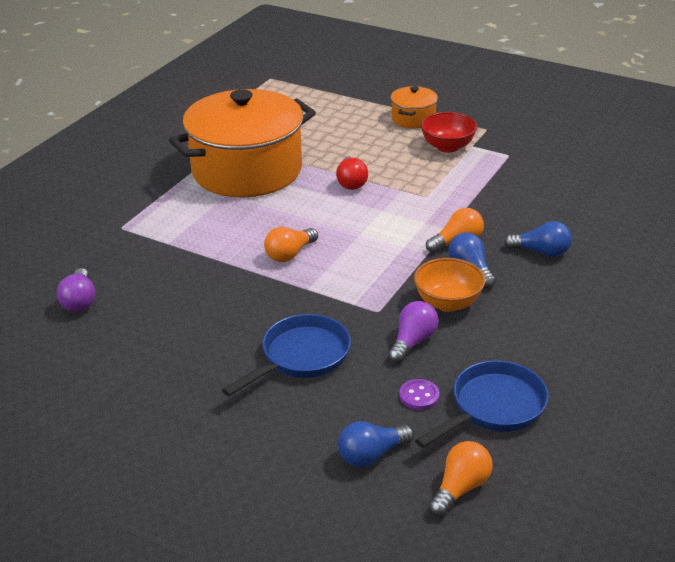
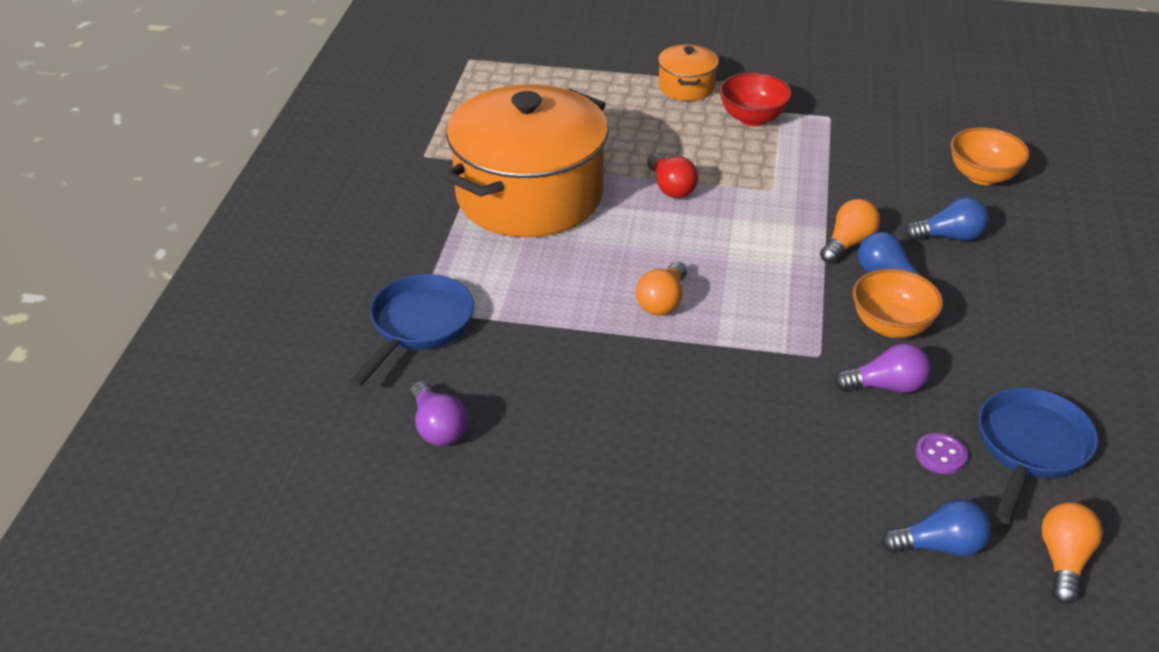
camera: 20 degrees left, 5 degrees up
(301, 357) = (771, 438): blue pan -> blue pan (418, 326)
(371, 455) = (939, 546): blue light bulb -> blue light bulb turned 135 degrees counterclockwise
(412, 342) = (886, 386): purple light bulb -> purple light bulb turned 75 degrees clockwise
(601, 215) = (982, 176): none -> orange bowl

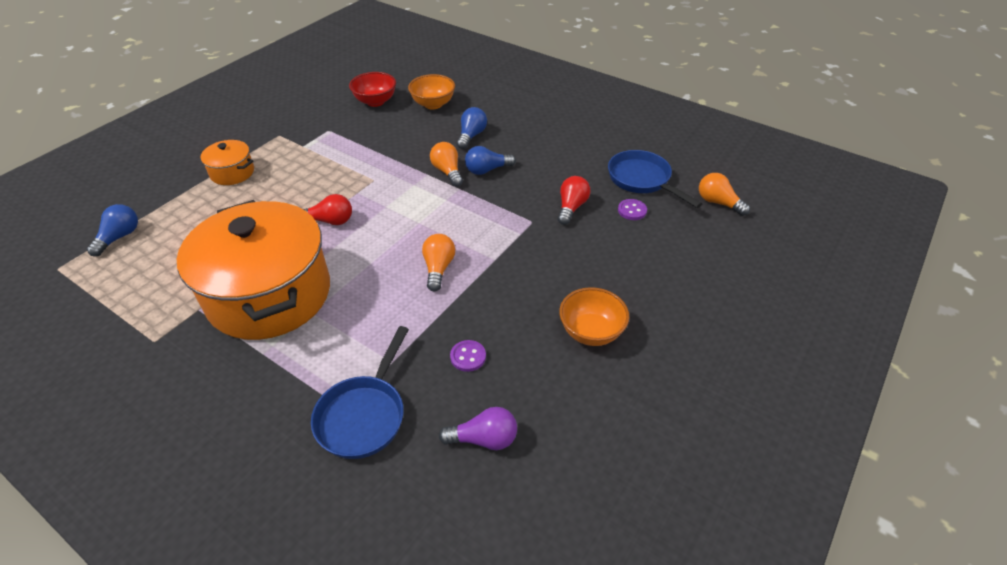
camera: 65 degrees left, 5 degrees up
(418, 326) = (364, 415): blue pan -> blue pan turned 120 degrees counterclockwise
(542, 375) = (468, 357): none -> purple button
(662, 301) = (438, 268): orange light bulb -> orange light bulb turned 135 degrees counterclockwise
(752, 118) = (297, 159): red bowl -> red bowl (375, 101)
(886, 386) = (571, 207): purple light bulb -> red light bulb
(891, 326) = (526, 185): orange bowl -> orange bowl (591, 332)
(939, 546) = (694, 238): blue light bulb -> blue light bulb (119, 237)

